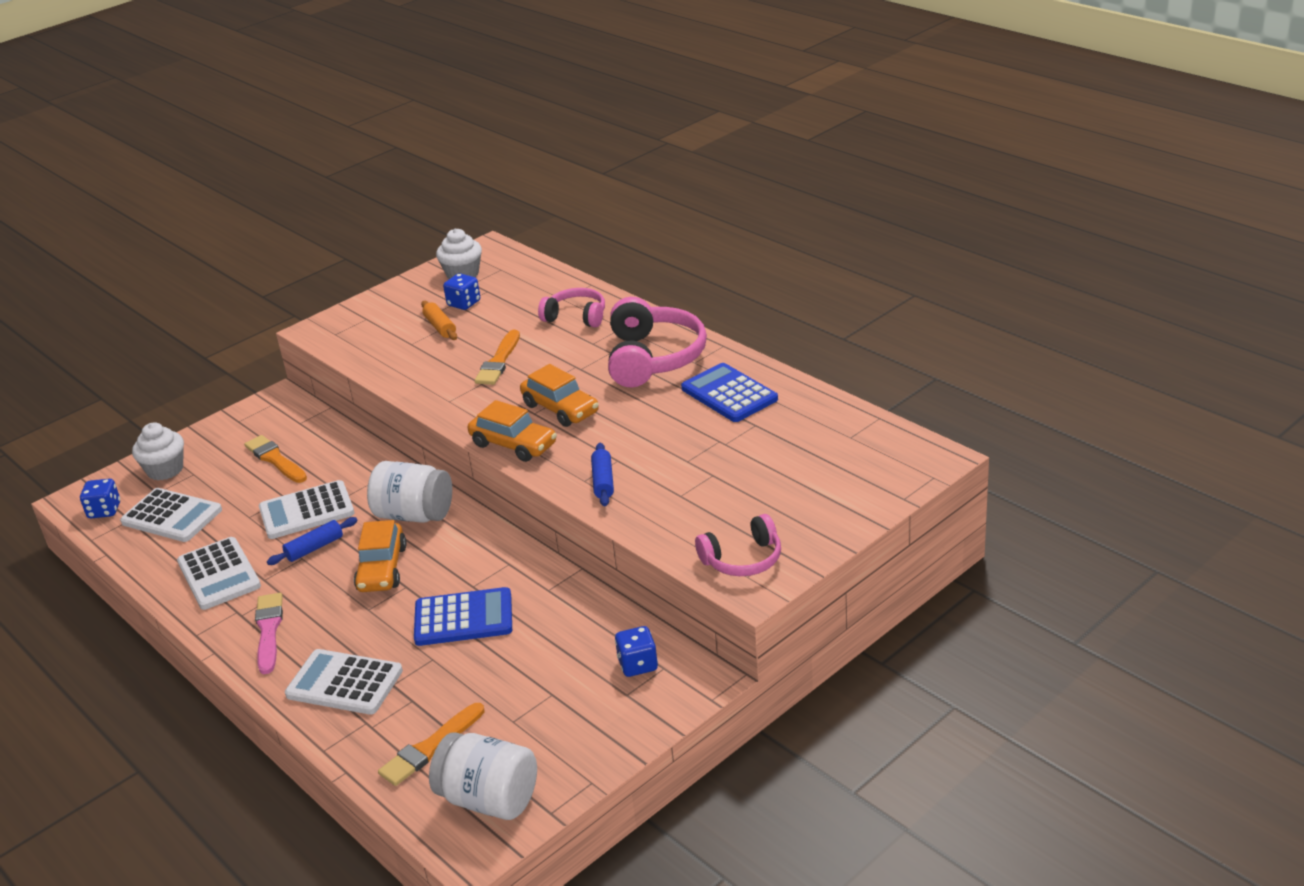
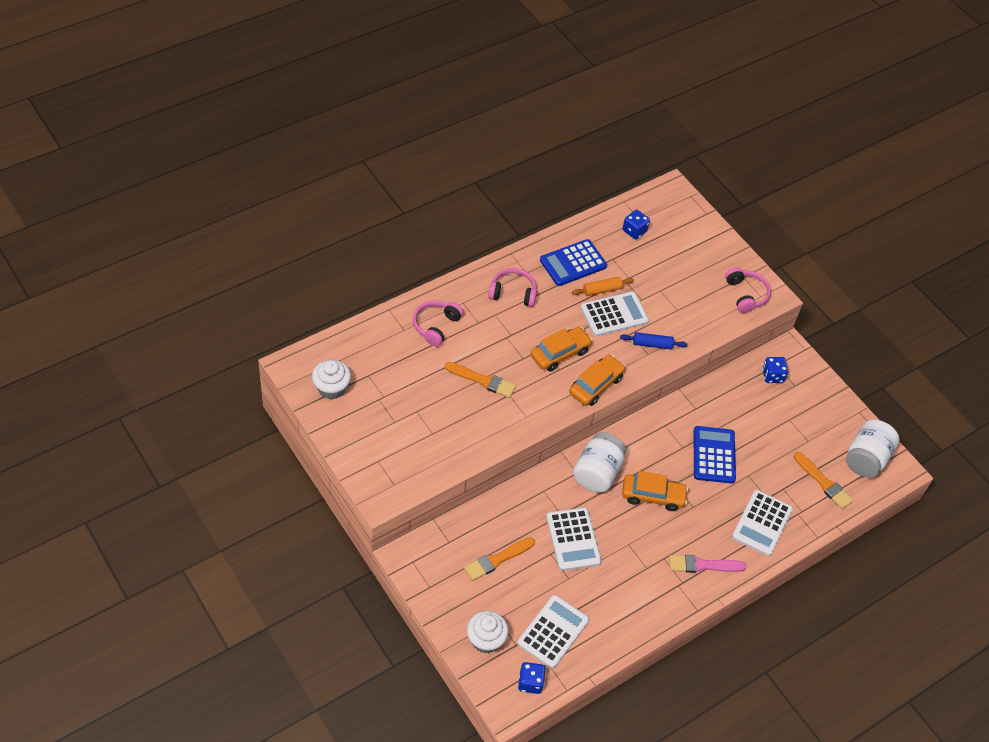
camera: 90 degrees left, 20 degrees up
(219, 574) = (634, 597): white calculator -> white calculator (614, 314)
(314, 548) = (619, 535): blue rolling pin -> none
(440, 327) = (414, 411): orange rolling pin -> orange rolling pin (602, 290)
(464, 303) = (383, 392): blue dice -> blue dice (634, 231)
(653, 358) = (513, 293): pink headphones -> pink headphones, size x0.59

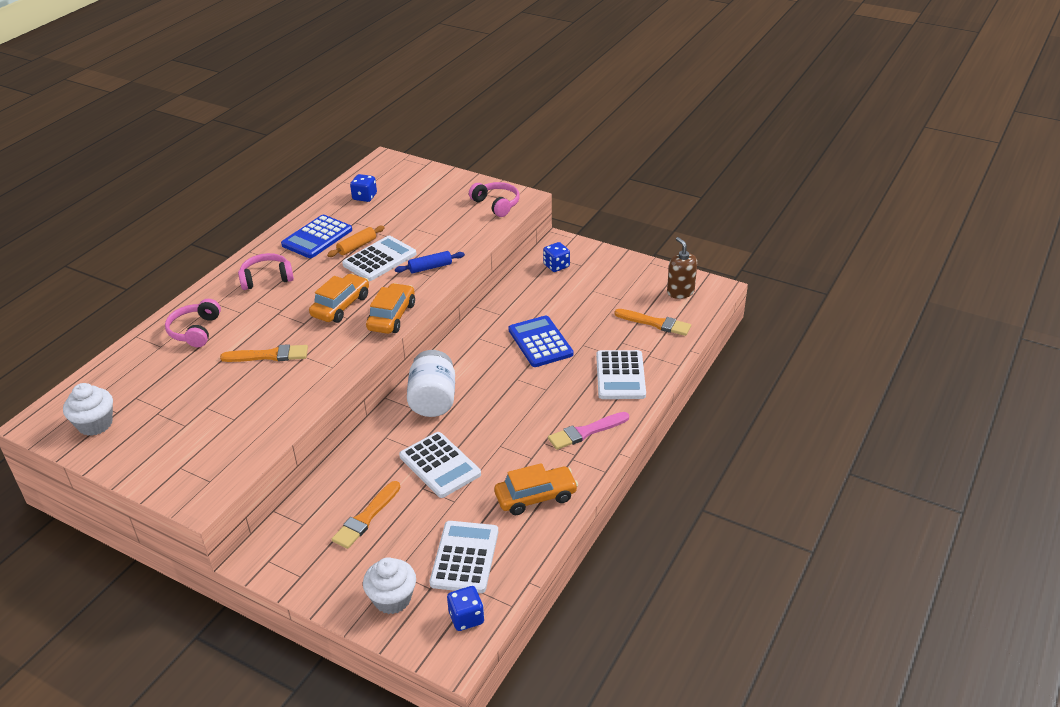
camera: 20 degrees left, 15 degrees down
(653, 496) = (501, 396): orange car -> orange car (536, 497)
(866, 458) = (680, 292): white jar -> brown soap dispenser

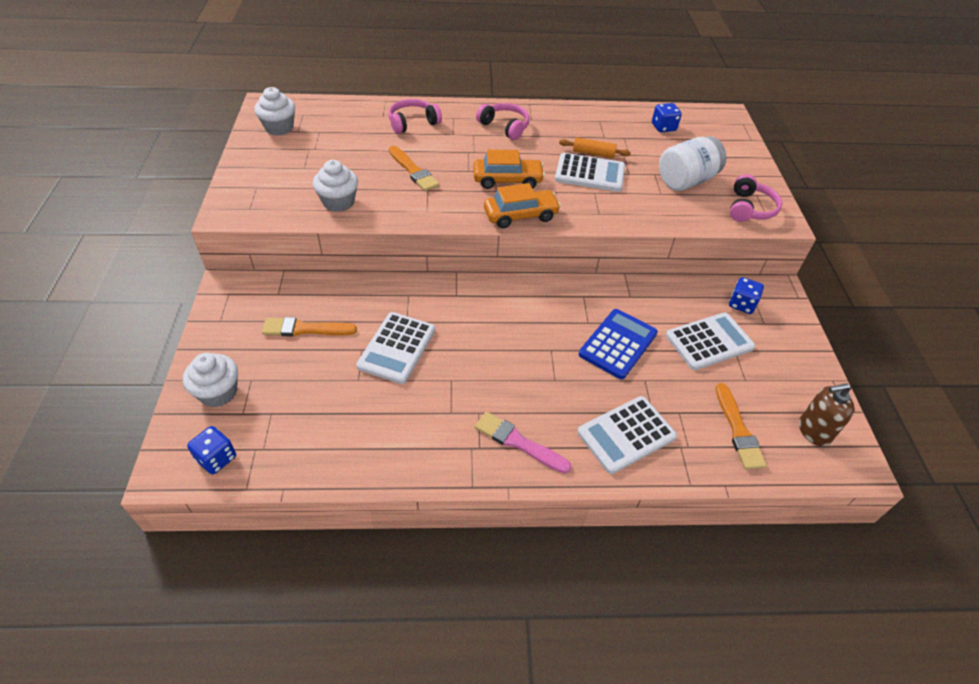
camera: 55 degrees right, 10 degrees up
(263, 417) = (338, 202): none -> white cupcake
(317, 237) = (582, 128): blue calculator -> none
(430, 267) = (610, 208): blue rolling pin -> none
(433, 400) = (476, 304): white jar -> white jar (686, 181)
(465, 557) = (291, 421): white calculator -> white calculator (709, 342)
(536, 497) = (399, 441): orange car -> none
(680, 292) = (814, 431): brown soap dispenser -> brown soap dispenser turned 135 degrees counterclockwise

